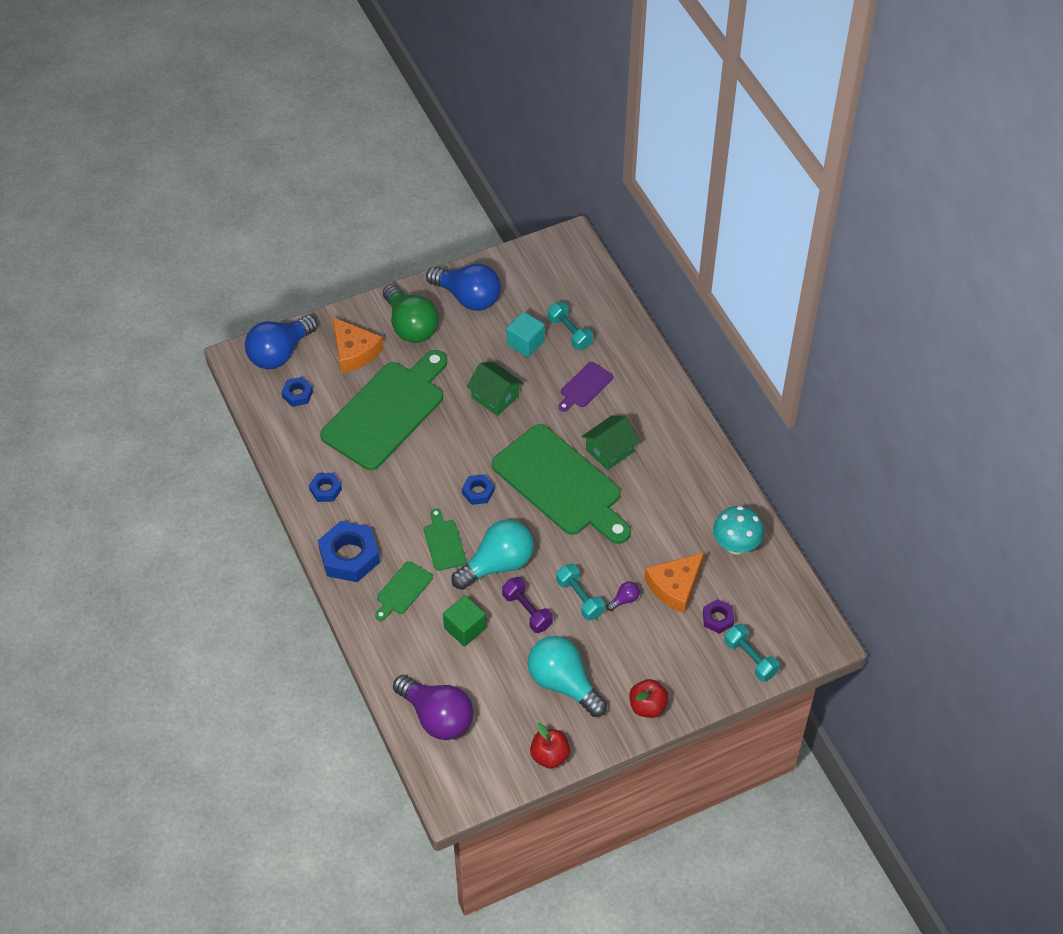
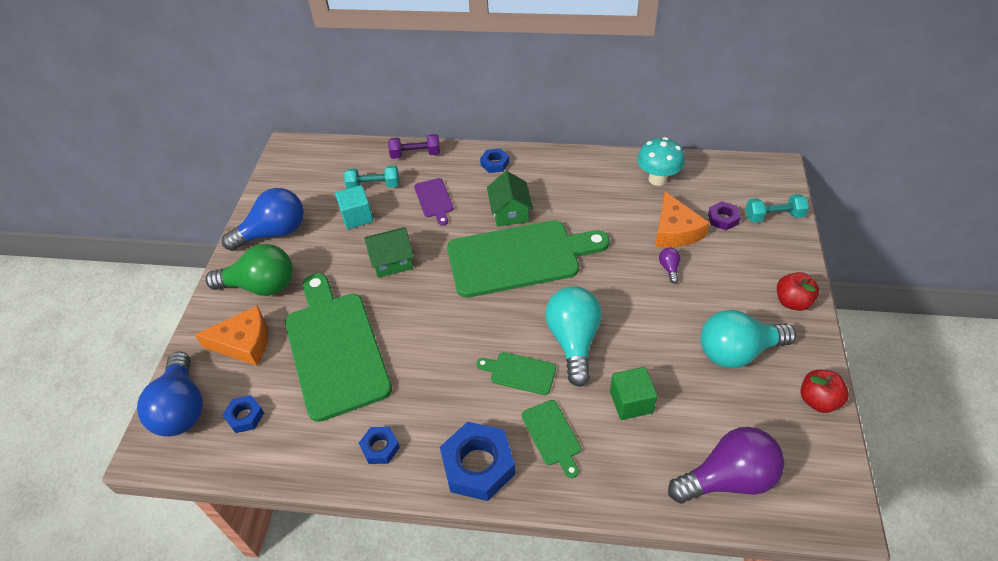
camera: 55 degrees left, 5 degrees down
(478, 492) = (482, 319): blue nut -> blue nut (495, 164)
(527, 611) = (640, 342): purple dumbbell -> purple dumbbell (415, 154)
(580, 598) = (649, 298): turquoise dumbbell -> none

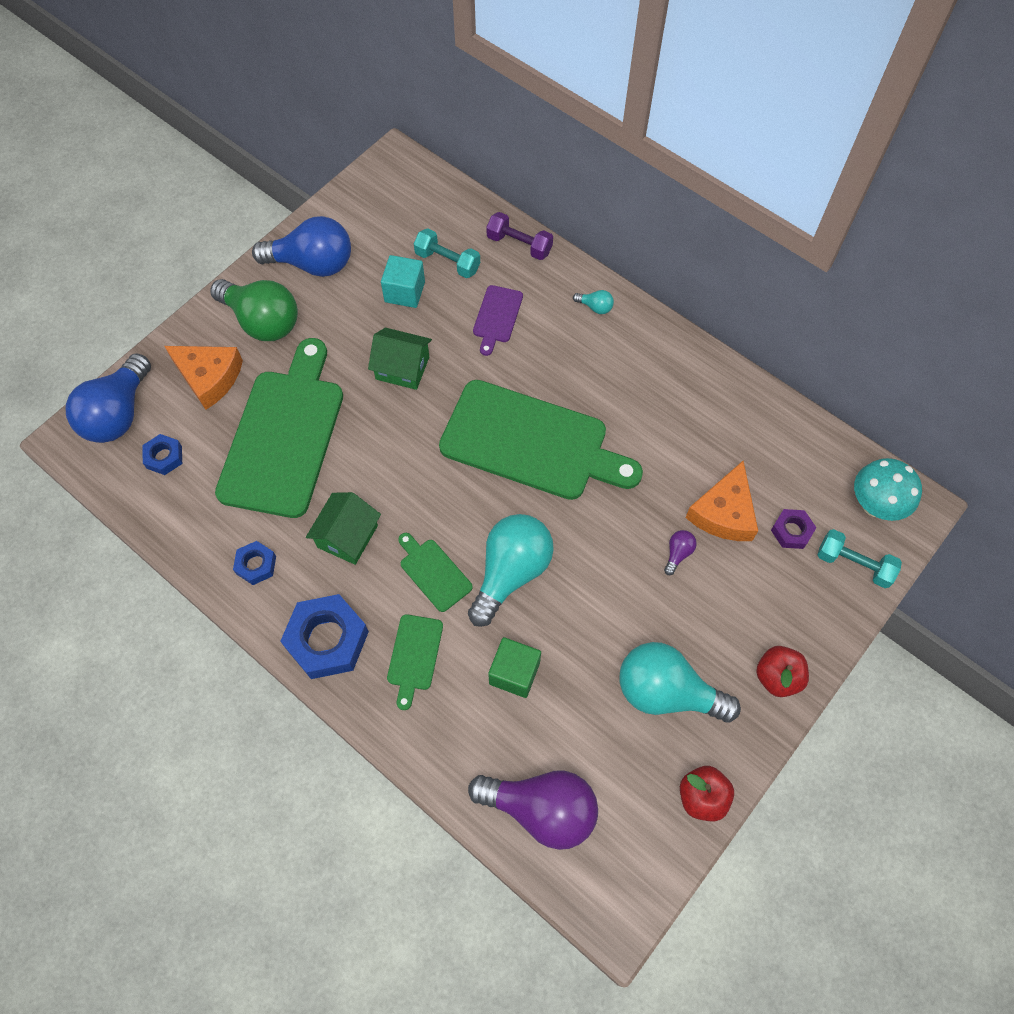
camera: 30 degrees right, 15 degrees up
(495, 164) = (595, 307): blue nut -> turquoise light bulb
(510, 212) = (564, 380): green house -> green house (347, 536)
(657, 179) = (761, 435): turquoise mushroom -> turquoise mushroom (874, 505)

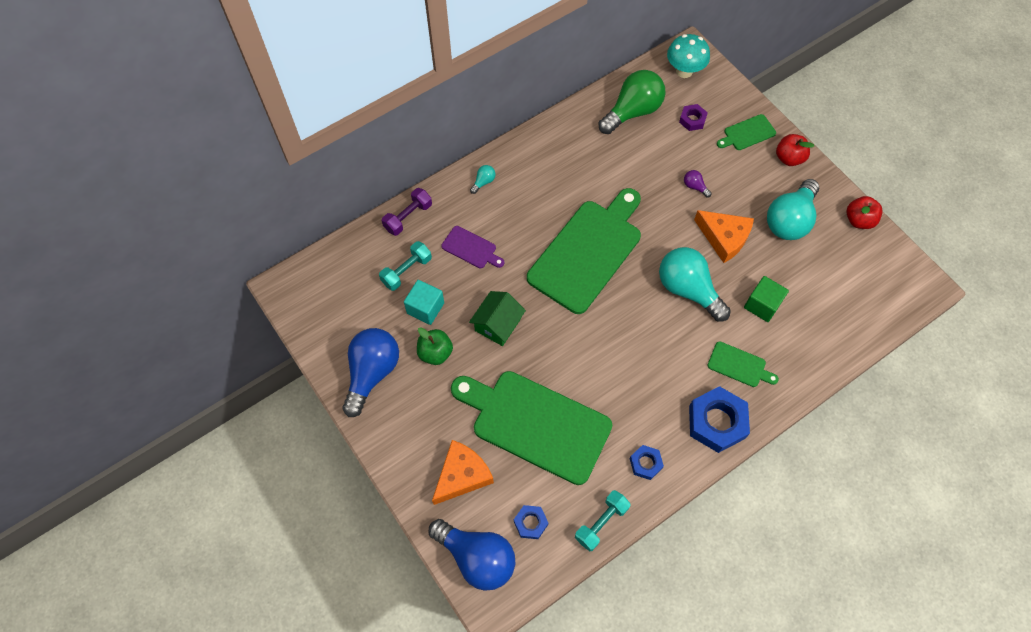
camera: 75 degrees left, 0 degrees up
(262, 321) = (418, 423): green light bulb -> green light bulb (632, 112)
(347, 536) = (636, 392): green house -> none
(351, 316) = (435, 353): none -> green apple
(433, 572) = (678, 339): green cutting board -> green cutting board (747, 133)
(541, 809) = (856, 311): purple light bulb -> none
(724, 512) = (670, 152): orange cheese -> orange cheese (724, 238)
(853, 564) = (722, 95): turquoise dumbbell -> turquoise dumbbell (601, 523)

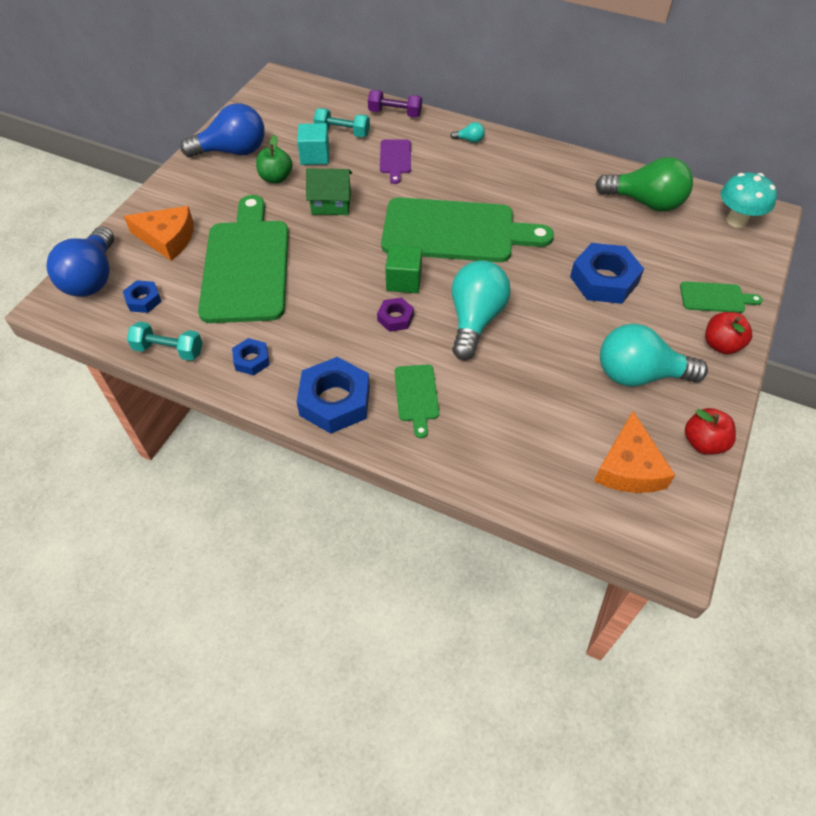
camera: 60 degrees right, 10 degrees down
(692, 120) = (684, 248): purple nut -> purple nut (395, 318)
(694, 187) = (604, 280): purple light bulb -> blue nut
(724, 238) = (563, 326): orange cheese -> orange cheese (629, 467)
(747, 133) = (715, 298): green cutting board -> green cutting board turned 150 degrees clockwise
(762, 305) = (507, 389): green cube -> green cube (404, 281)

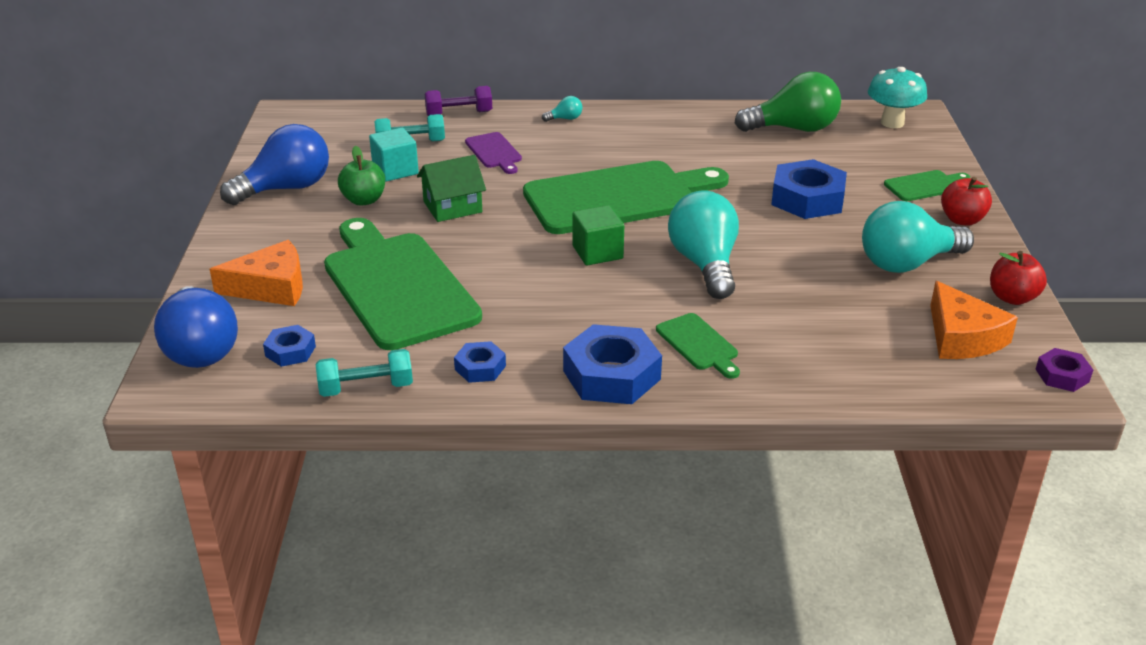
camera: 25 degrees left, 20 degrees down
(395, 318) = (616, 286): purple nut -> purple nut (1062, 375)

